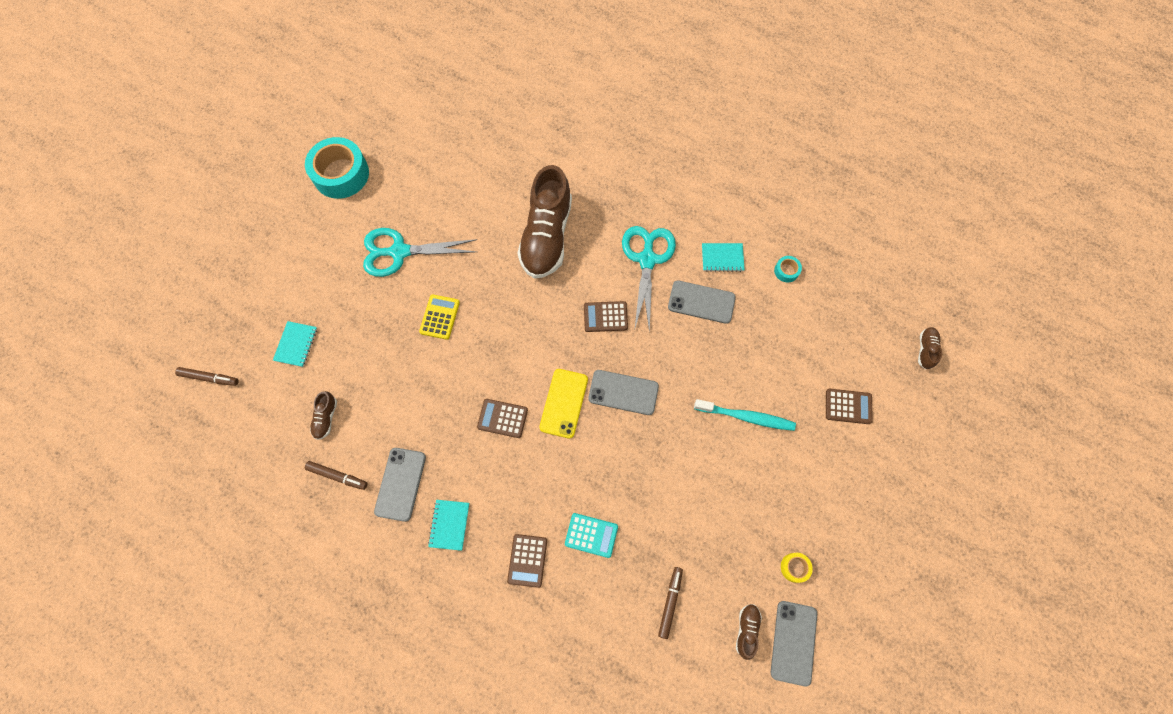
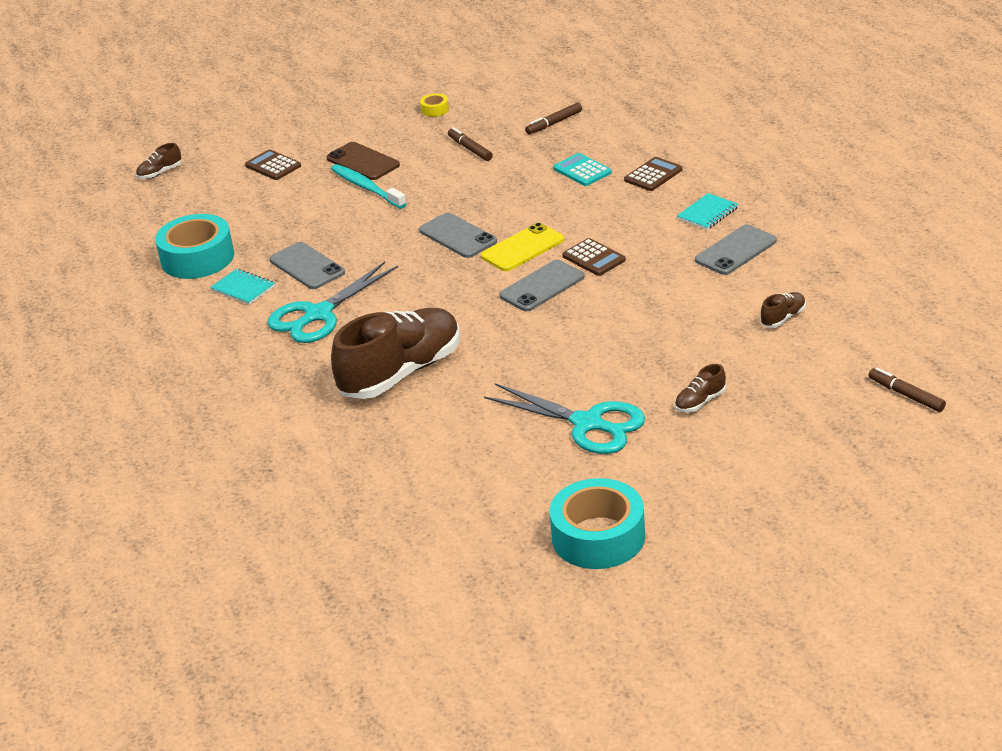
camera: 140 degrees left, 35 degrees down
(296, 344) = (779, 387): turquoise notebook -> none
(337, 476) = (798, 275): brown marker -> brown marker (470, 149)
(440, 317) = (590, 350): yellow calculator -> none
(605, 317) = (413, 289): brown calculator -> none
(746, 630) = (509, 96): brown shoe -> brown shoe (700, 402)
(782, 451) = (363, 162): none -> brown phone
(786, 271) = (197, 258): turquoise tape -> turquoise tape, size x2.37
(793, 642) = (481, 83): grey phone -> grey phone (542, 286)

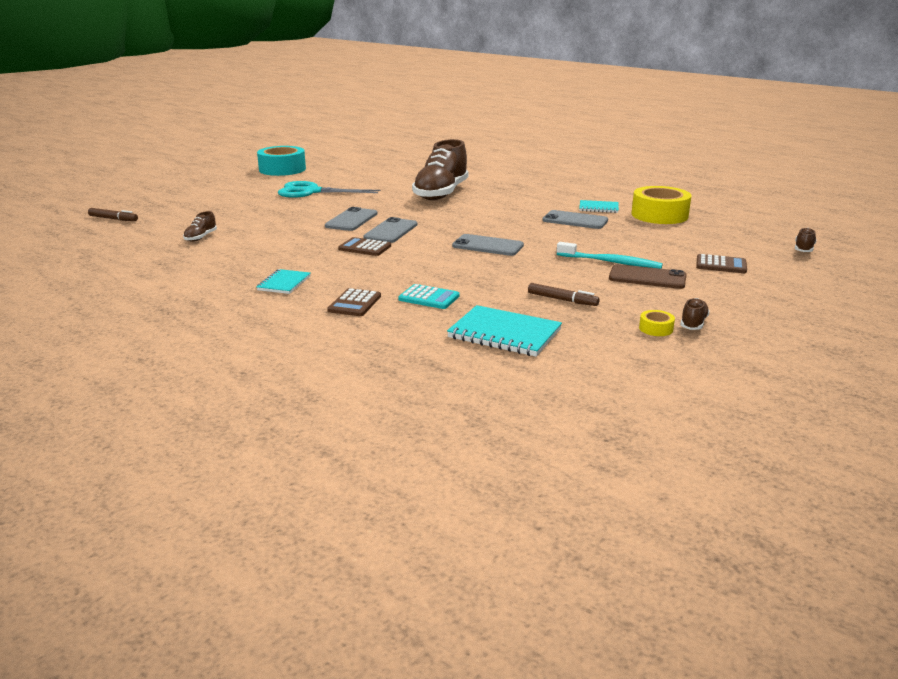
camera: 150 degrees right, 10 degrees down
(197, 258) = (659, 215): turquoise tape -> yellow tape
(318, 314) = (528, 205): turquoise scissors -> none
(522, 248) = (427, 246): yellow phone -> none
(554, 123) = (504, 334): brown marker -> turquoise notebook
(700, 402) = (248, 204): brown shoe -> brown shoe (693, 323)
(736, 250) = (248, 264): grey phone -> grey phone (351, 220)

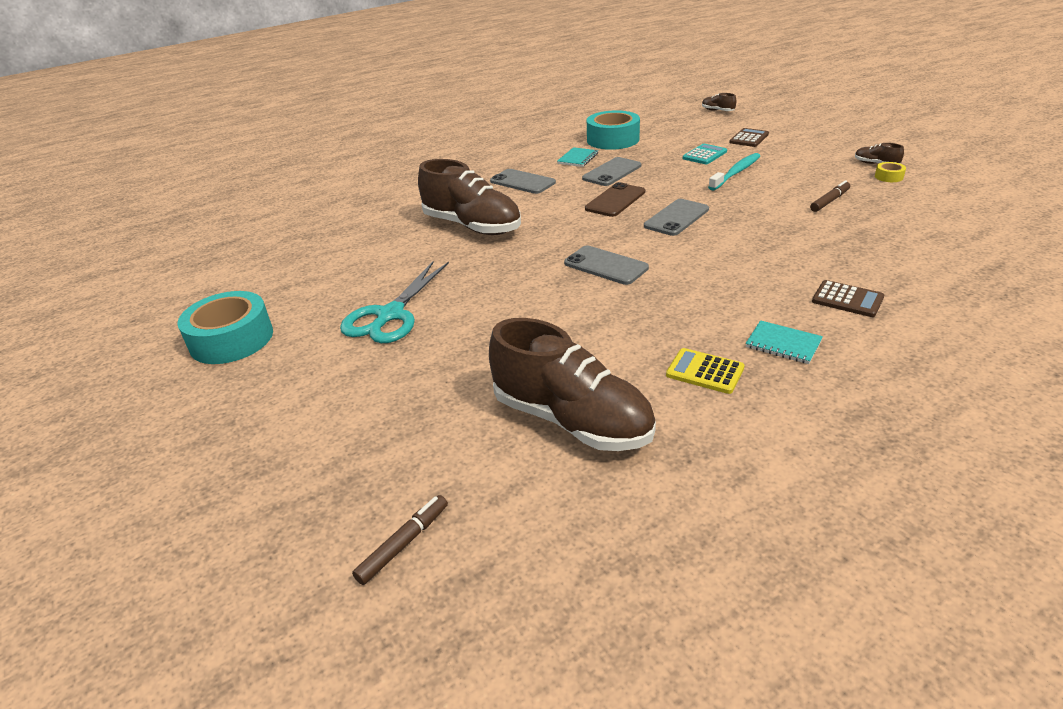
camera: 70 degrees left, 10 degrees up
(201, 237) = (571, 420): brown shoe -> brown shoe, size x2.48
(249, 263) = (705, 372): none -> yellow calculator
(351, 220) = (547, 289): grey phone -> grey phone (522, 182)
(365, 248) = (662, 285): brown calculator -> none
(429, 298) = (828, 258): turquoise calculator -> turquoise calculator (704, 155)
(504, 334) = (914, 232): turquoise notebook -> none
(647, 277) = (776, 165): brown phone -> brown phone (615, 200)
(659, 215) = (613, 140): yellow tape -> turquoise tape

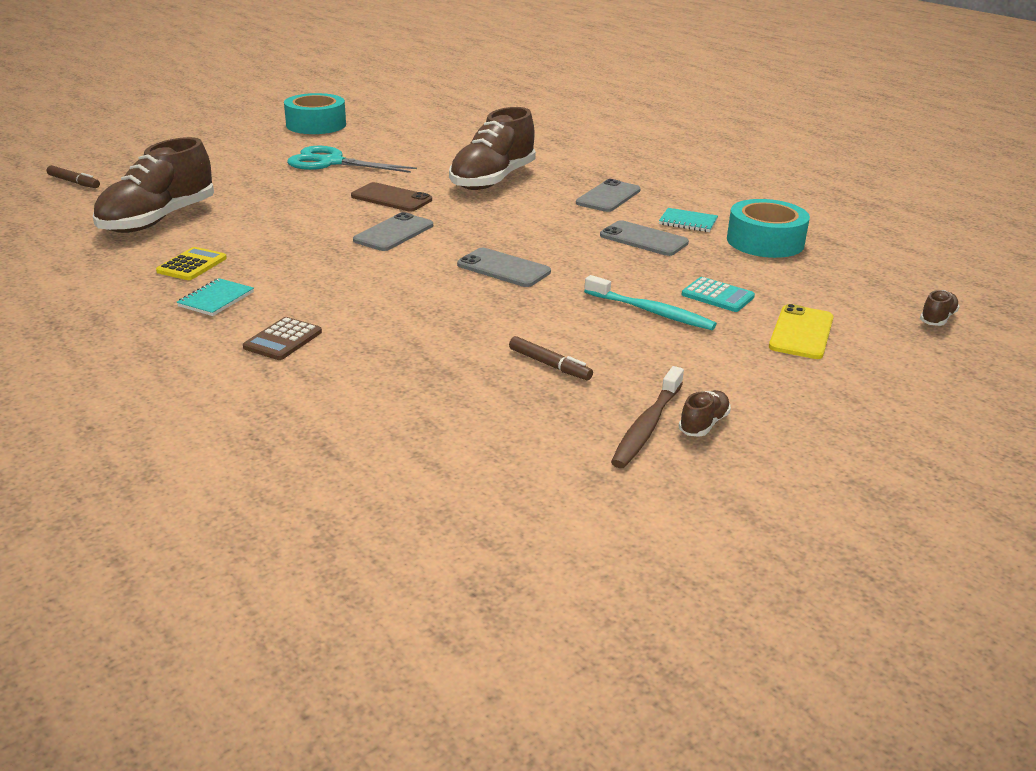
camera: 80 degrees right, 5 degrees down
(615, 200) = (555, 239): brown phone -> brown phone (391, 198)
(749, 138) = (801, 332): brown calculator -> yellow phone
(888, 177) = (647, 426): yellow tape -> brown toothbrush

